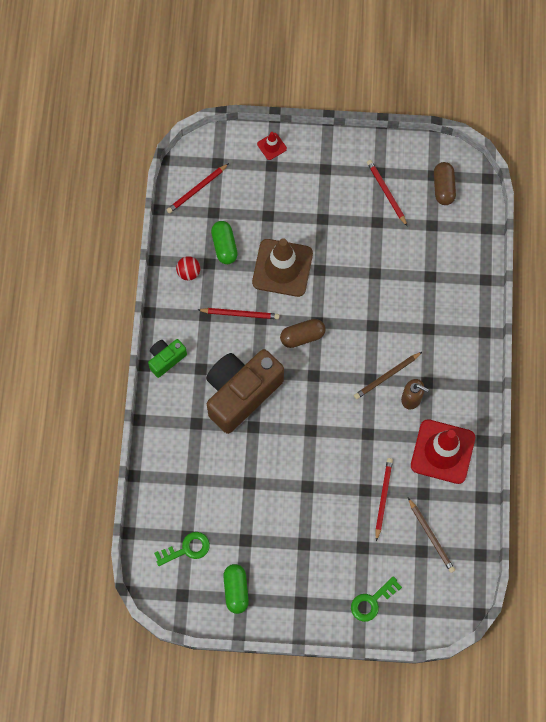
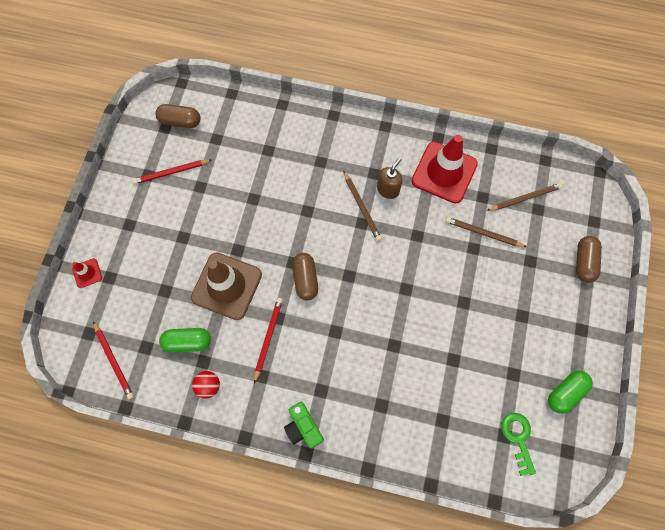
camera: 80 degrees left, 0 degrees up
(236, 590) = (565, 393): green capsule -> green capsule turned 45 degrees counterclockwise
(241, 393) = (356, 352): brown camera -> none
(372, 601) = (584, 262): green key -> brown capsule
(383, 498) = (483, 233): red pencil -> brown pencil

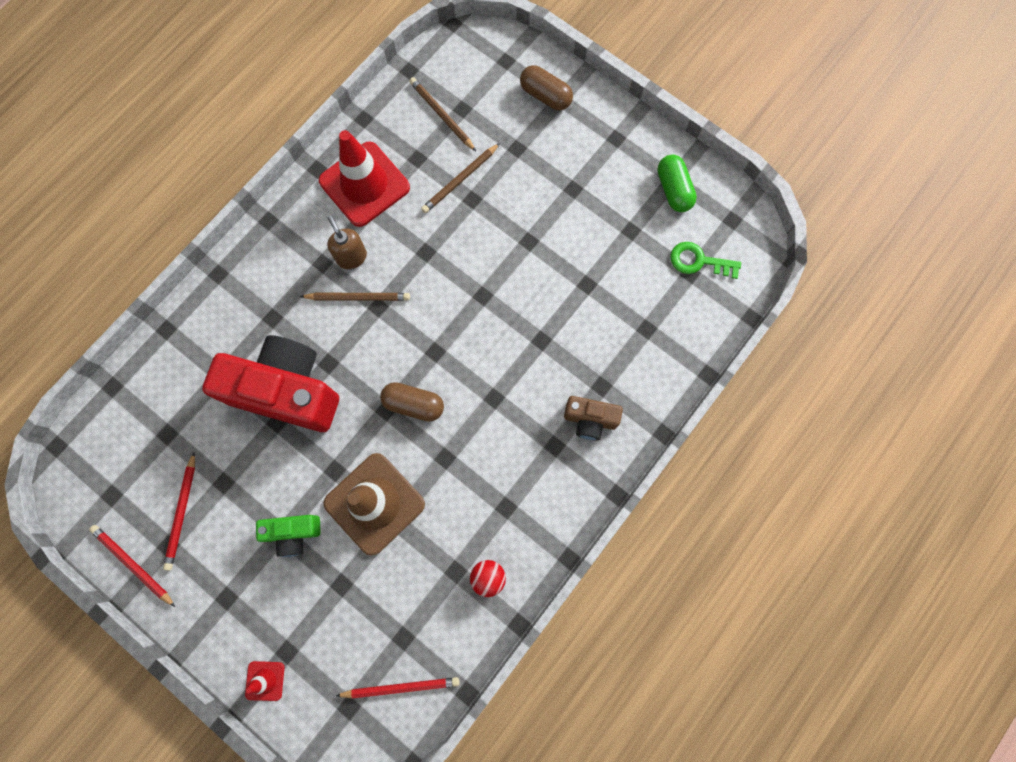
camera: 65 degrees left, 5 degrees up
(180, 121) = (113, 471): brown capsule -> none
(187, 342) = (422, 581): green capsule -> none
(268, 338) = (464, 481): red pencil -> red pencil (133, 564)
(276, 195) = (287, 391): none -> red camera
(303, 427) = (587, 485): green camera -> green camera (293, 533)
(352, 408) = (590, 420): none -> brown camera
(524, 198) = (441, 115): brown pencil -> brown pencil turned 45 degrees counterclockwise

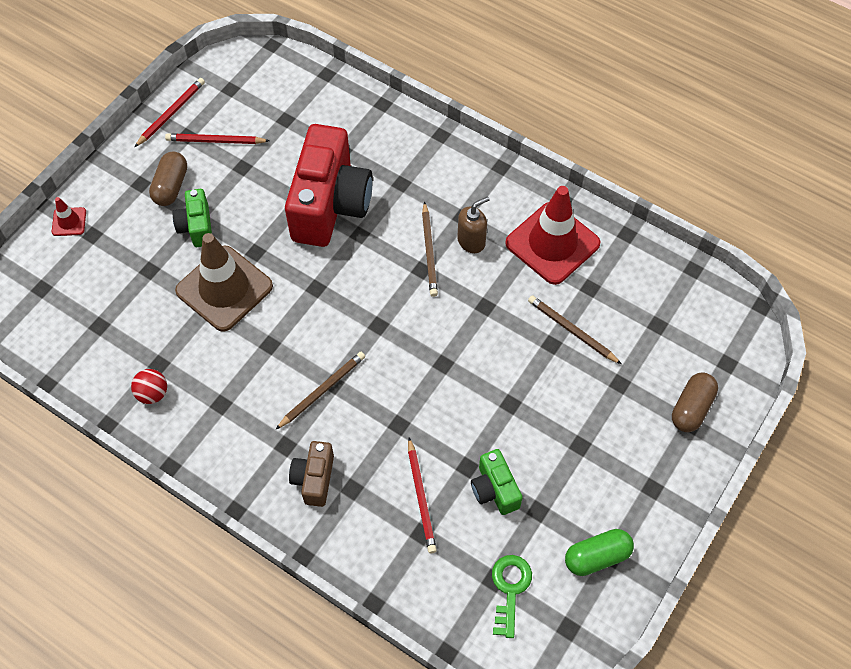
camera: 85 degrees right, 15 degrees down
(401, 686) = (56, 328): red pencil -> red pencil (421, 497)
(414, 404) = (323, 312): brown capsule -> brown capsule (171, 186)
(441, 115) = (645, 306): brown pencil -> brown pencil (322, 390)
(609, 263) = (494, 489): none -> green camera

